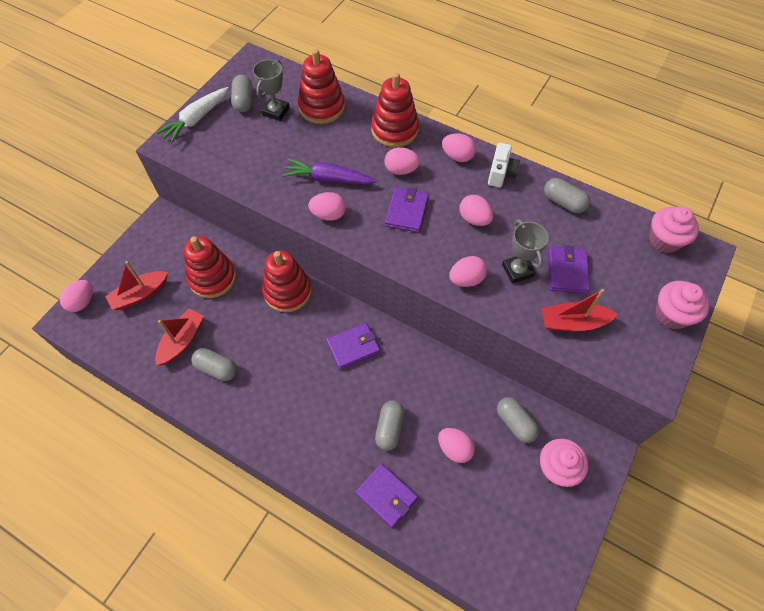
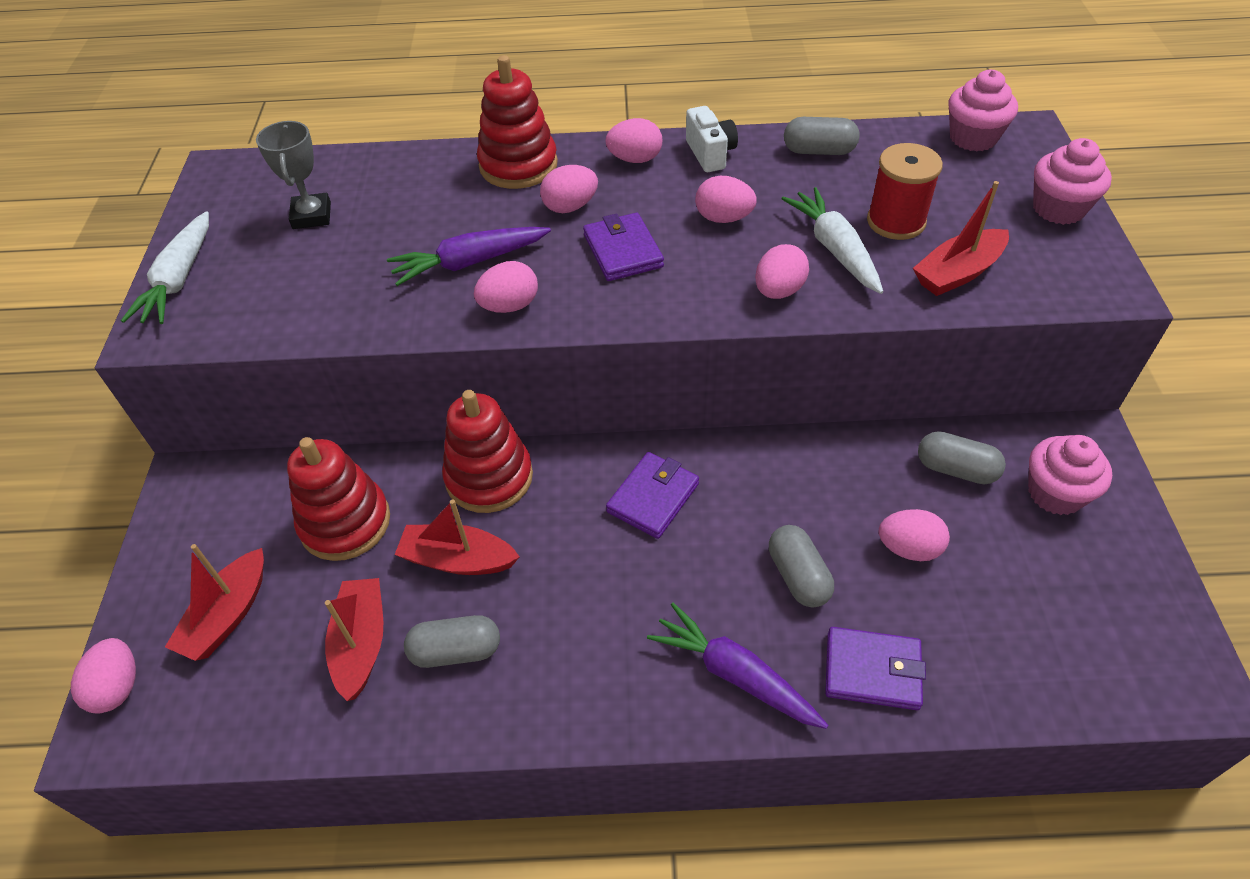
camera: 30 degrees left, 10 degrees down
(244, 101) = (245, 224): grey capsule -> none
(246, 325) = (458, 559): none -> red boat
(322, 107) = (383, 182): red stacking toy -> none
(324, 456) = (735, 675): none -> purple carrot
(517, 270) = (834, 249): grey trophy -> white carrot
(567, 271) = (896, 221): purple wallet -> red spool

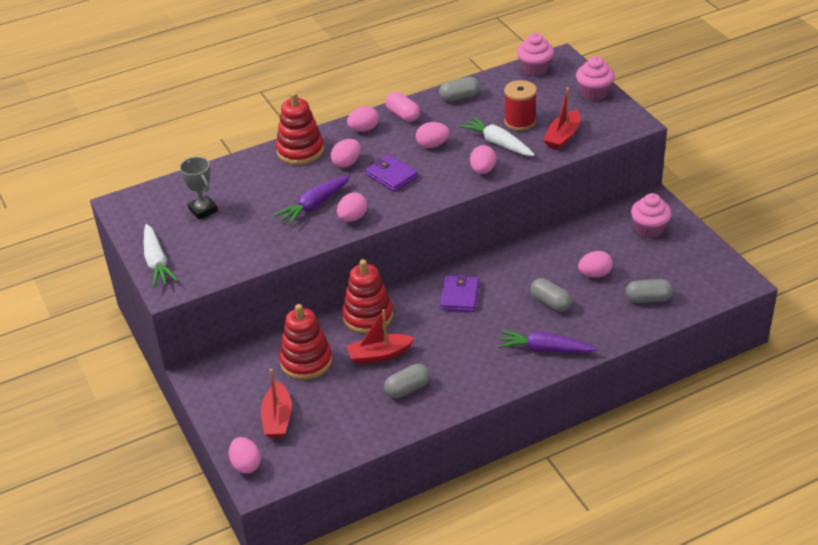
camera: 25 degrees left, 10 degrees down
(361, 643) = (357, 403): red boat -> none
(710, 154) = (403, 115): white camera -> pink capsule
(872, 671) = (604, 326): purple wallet -> none
(956, 469) = (599, 234): grey capsule -> grey capsule (648, 299)

